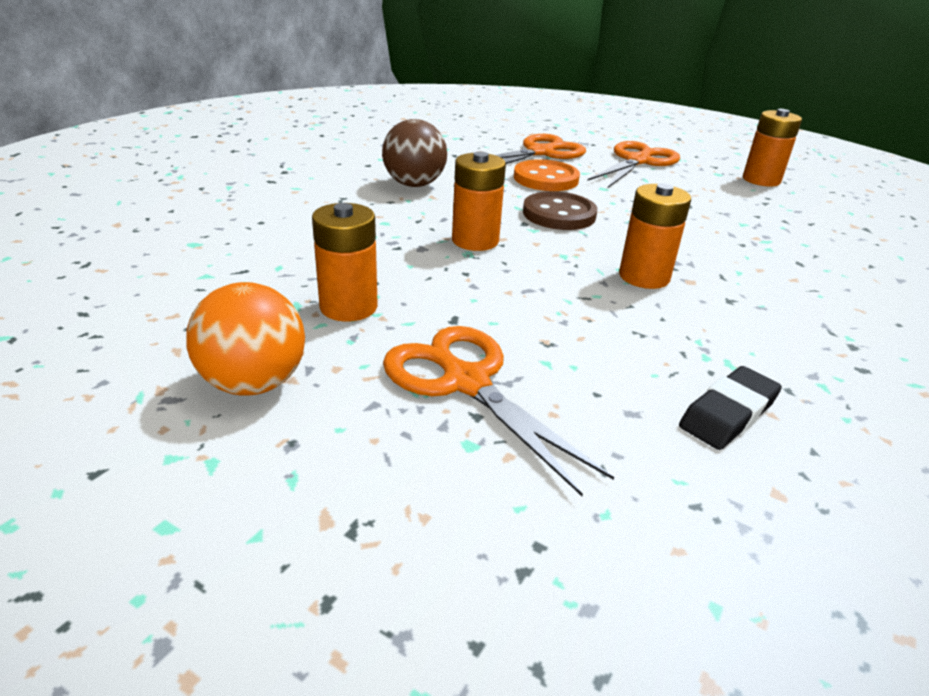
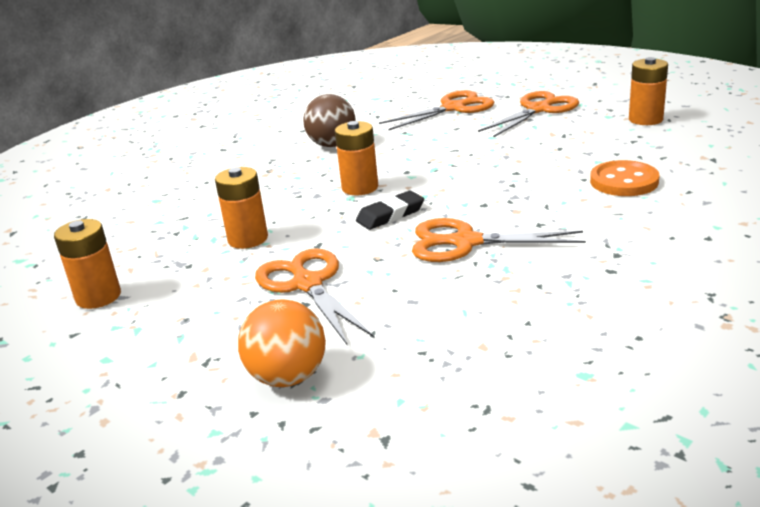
camera: 15 degrees right, 5 degrees down
(254, 383) = (172, 287): orange ball -> orange ball (288, 377)
(546, 179) = (445, 132): orange button -> orange button (624, 181)
(559, 214) = (439, 162): brown button -> none
(644, 277) = (479, 209): orange battery -> orange battery (98, 297)
(654, 322) = (466, 242): none -> orange scissors
(728, 413) = (481, 300): black eraser -> black eraser (390, 215)

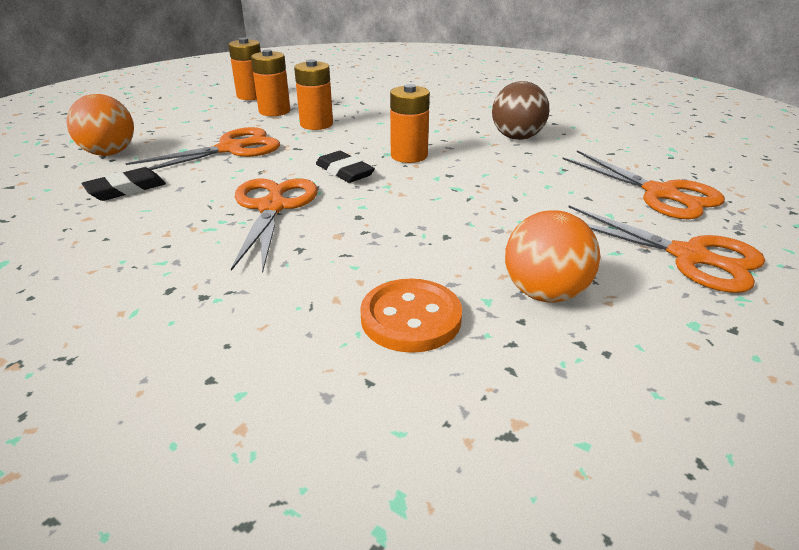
camera: 80 degrees right, 5 degrees up
(411, 335) = (126, 189): none -> black eraser
(586, 146) = (544, 293): none -> orange ball
(645, 119) = (695, 368): orange battery -> orange battery (274, 111)

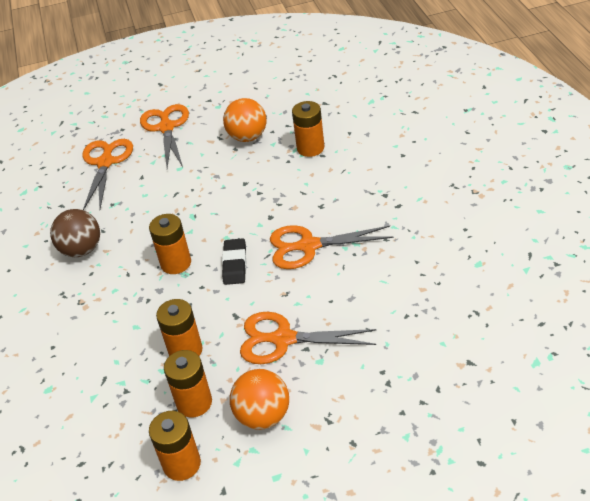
camera: 135 degrees left, 10 degrees up
(109, 153) = (380, 384): orange ball -> orange ball (263, 416)
(126, 189) = (387, 313): black eraser -> none
(272, 207) = (309, 246): orange scissors -> orange scissors turned 45 degrees clockwise
(411, 318) = (310, 148): orange button -> orange battery

